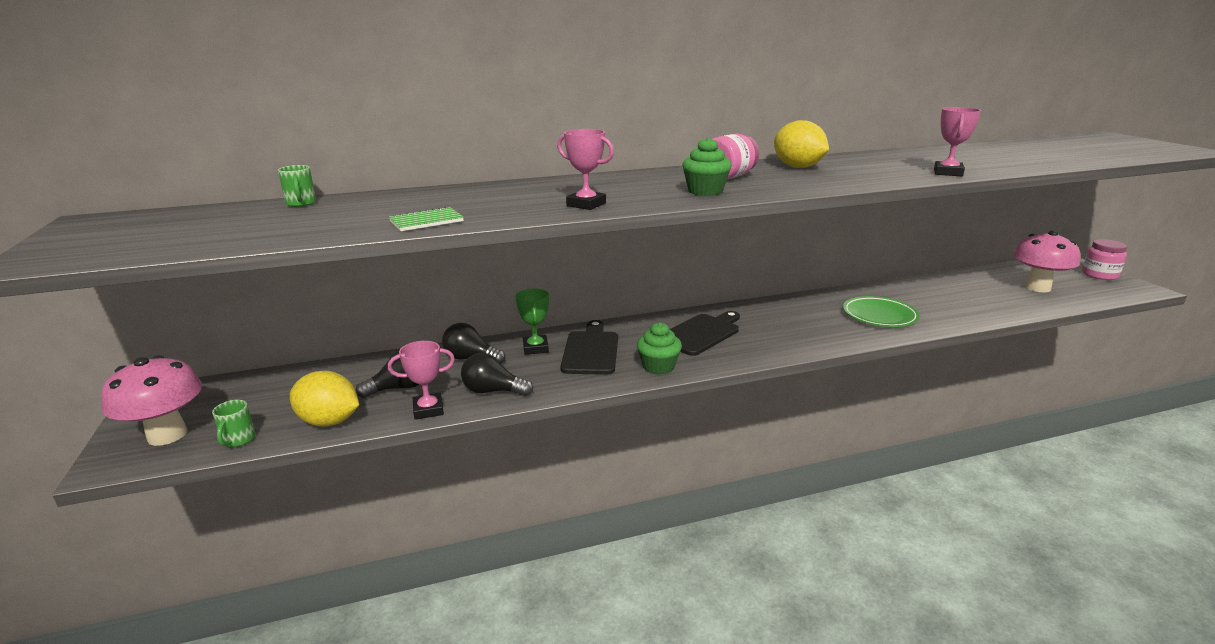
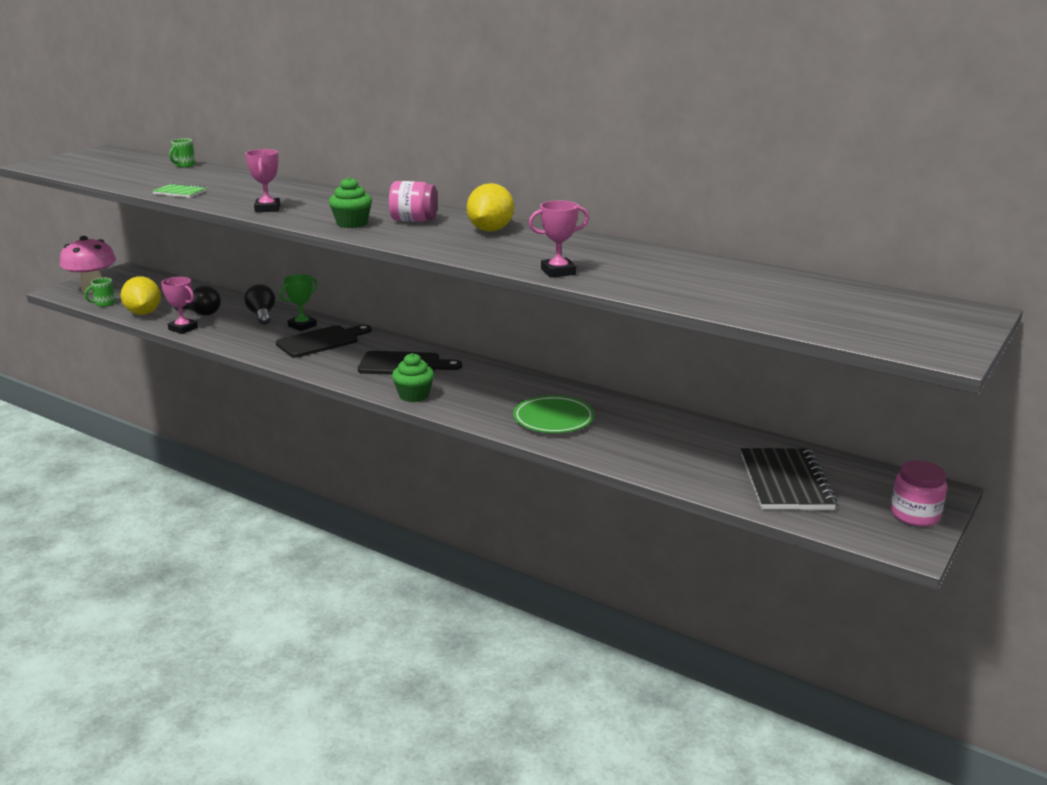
camera: 50 degrees right, 0 degrees up
(493, 391) = (226, 335): black light bulb -> none
(658, 367) = (324, 367): green cupcake -> green cupcake (414, 395)
(1037, 287) = (785, 482): pink mushroom -> black notebook

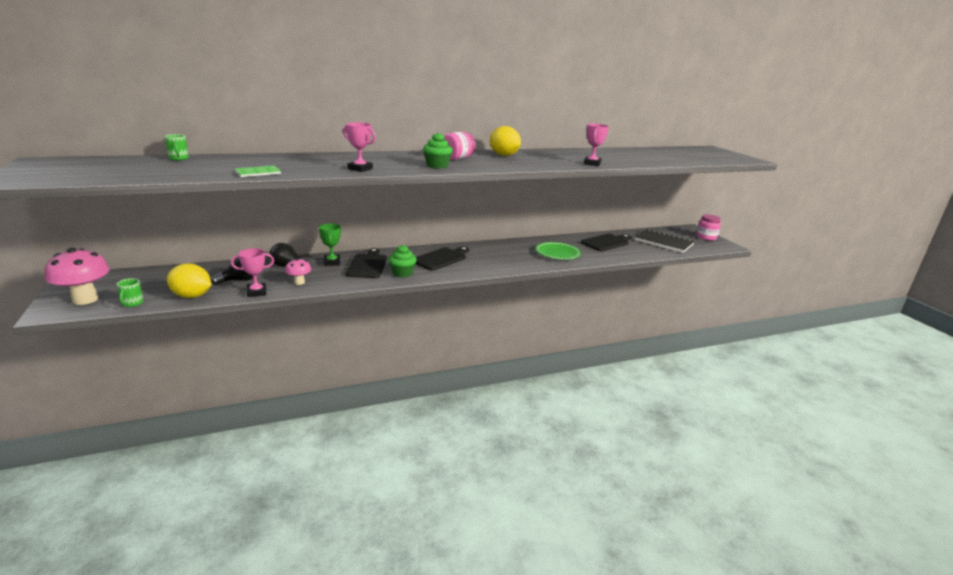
camera: 55 degrees left, 0 degrees up
(230, 333) = (299, 282): none -> pink mushroom
(414, 395) = (486, 268): green cupcake -> green cupcake (402, 273)
(678, 438) = (606, 242): none -> black cutting board

